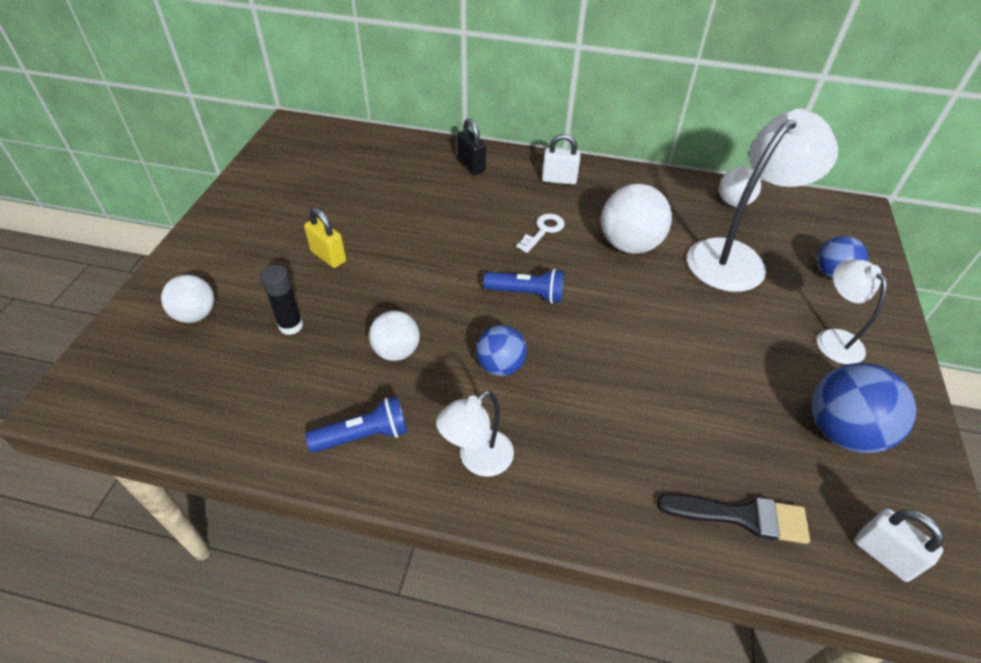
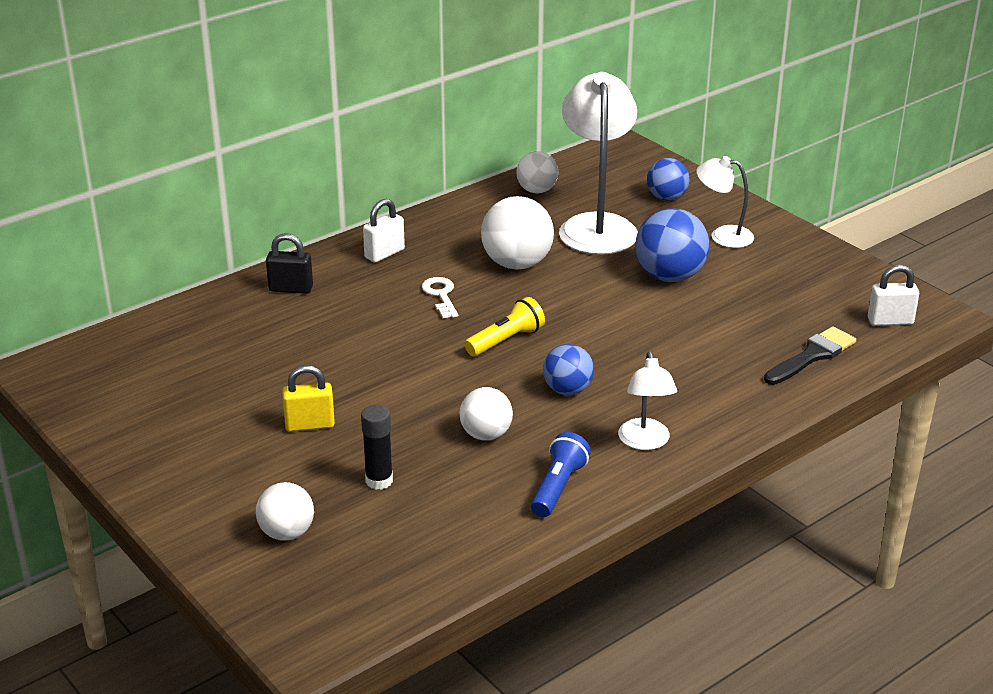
camera: 50 degrees left, 15 degrees down
(527, 294) = (506, 340): blue flashlight -> yellow flashlight
(842, 431) = (796, 280): blue ball -> blue ball (670, 276)

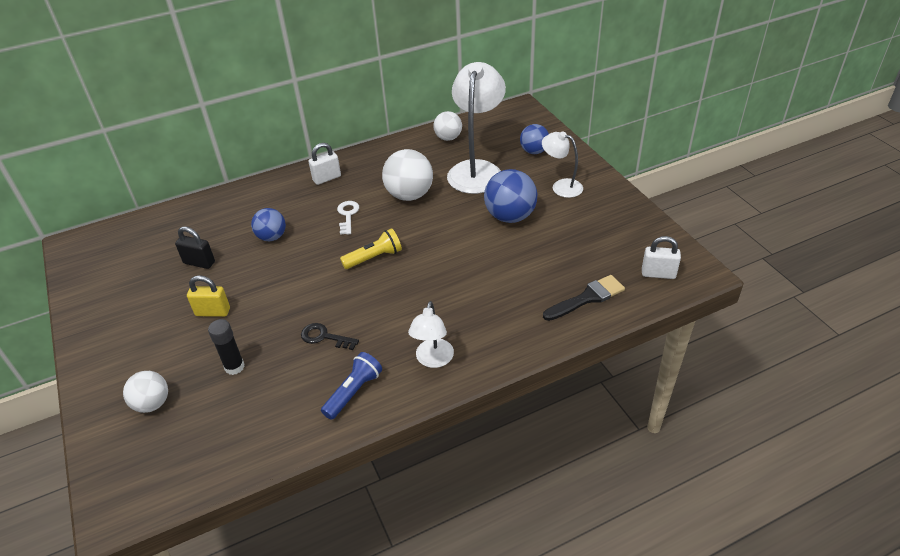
camera: 15 degrees right, 10 degrees up
(291, 289) = (255, 199): black padlock -> black padlock (199, 263)
(486, 435) = (324, 337): white ball -> black key
(567, 390) = (398, 305): blue ball -> blue ball (272, 237)

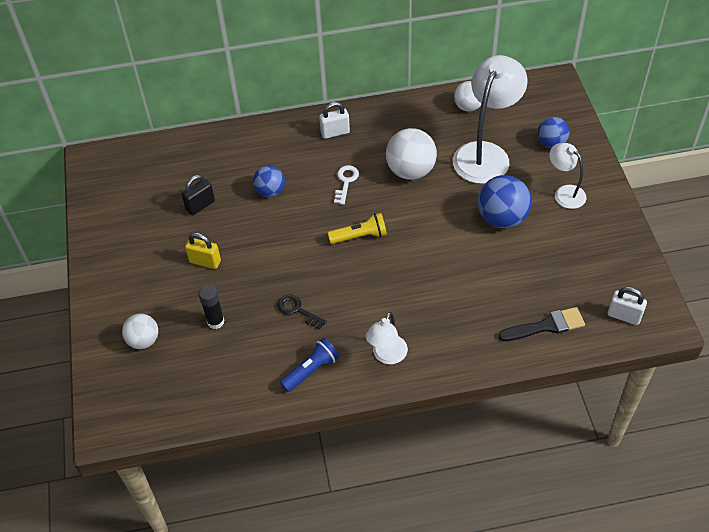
camera: 15 degrees right, 10 degrees up
(199, 263) = (200, 205): black padlock -> black padlock turned 75 degrees counterclockwise

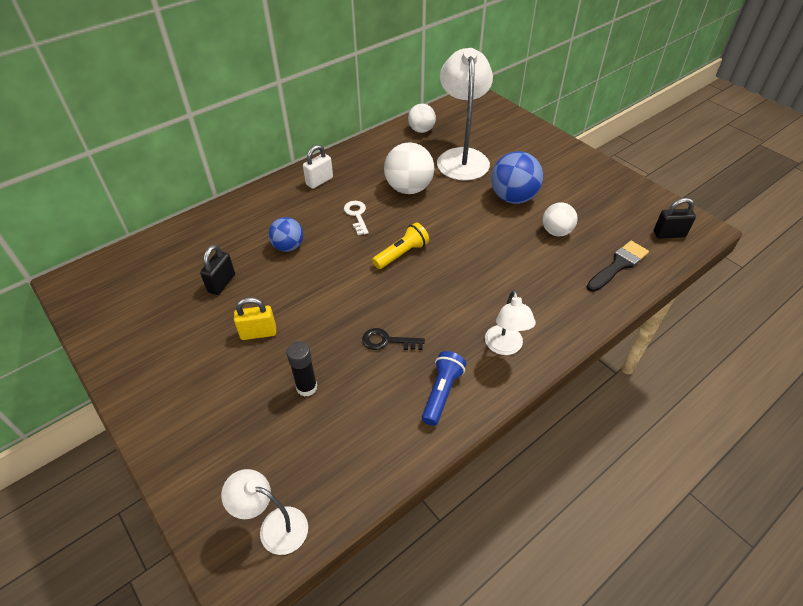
camera: 30 degrees left, 5 degrees down
(143, 340) = (233, 443): white ball -> white ball (556, 232)
(551, 143) = (507, 135): blue ball -> none
(564, 193) = (546, 164): white lamp -> white lamp (274, 526)
(624, 316) = (669, 234): white padlock -> black padlock

